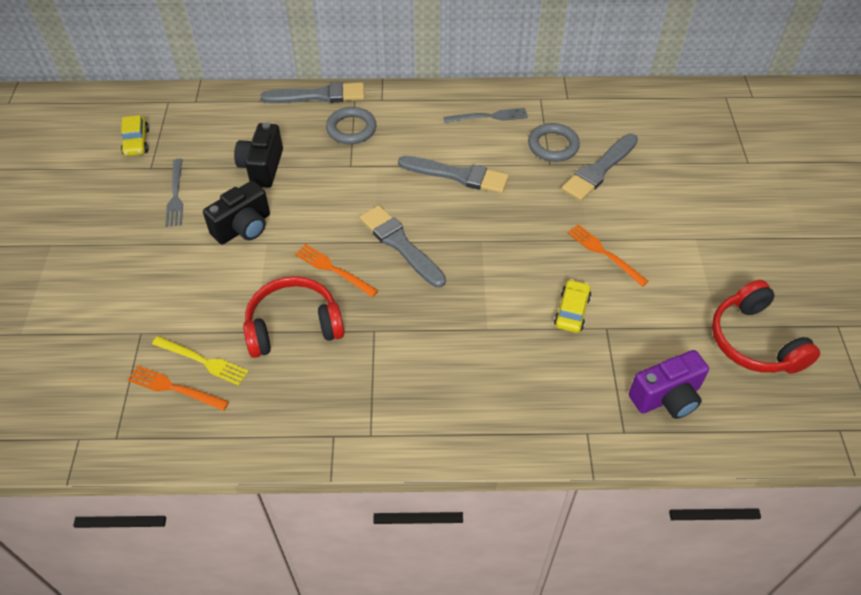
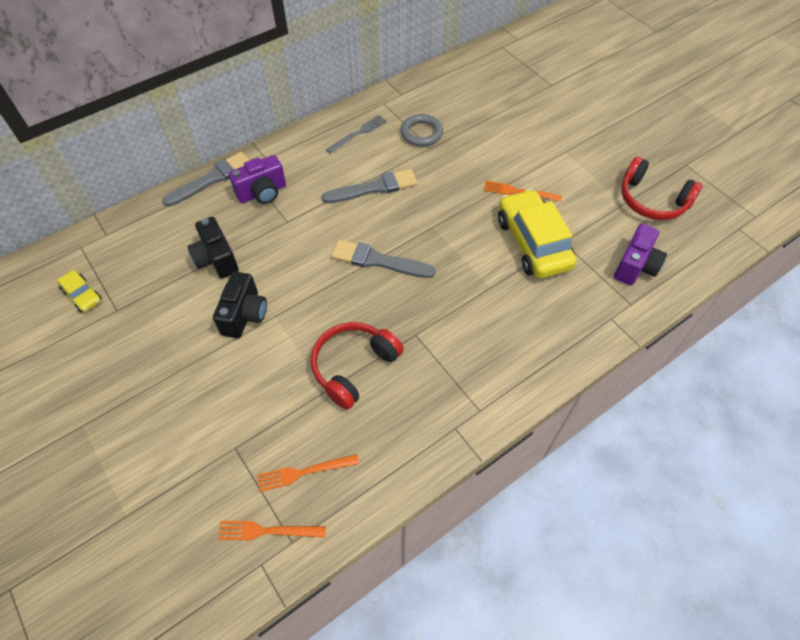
camera: 35 degrees left, 5 degrees up
(175, 195) = (161, 320): grey fork -> none
(202, 361) = (307, 437): yellow fork -> none
(334, 270) = (346, 307): orange fork -> orange fork (268, 531)
(351, 129) = (262, 192): grey ring -> purple camera
(572, 311) = (533, 243): yellow car -> yellow car, size x2.10
(599, 170) = (466, 135): grey brush -> none

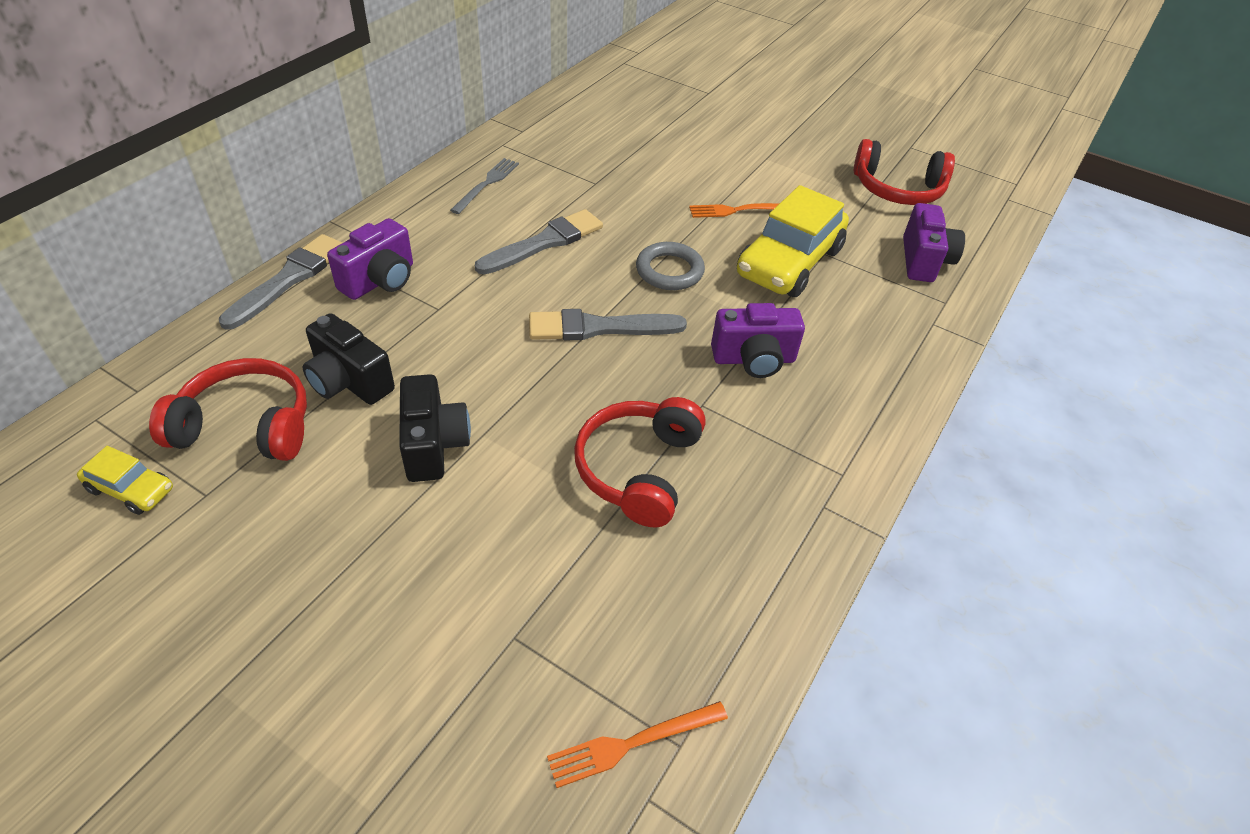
camera: 25 degrees left, 10 degrees down
(152, 273) = (246, 425): none -> red headphones
(304, 472) = (644, 635): orange fork -> none
(421, 133) = (574, 169): grey ring -> grey ring (669, 271)
(466, 311) = (753, 359): none -> purple camera
(533, 243) = (789, 262): yellow car -> yellow car turned 105 degrees counterclockwise

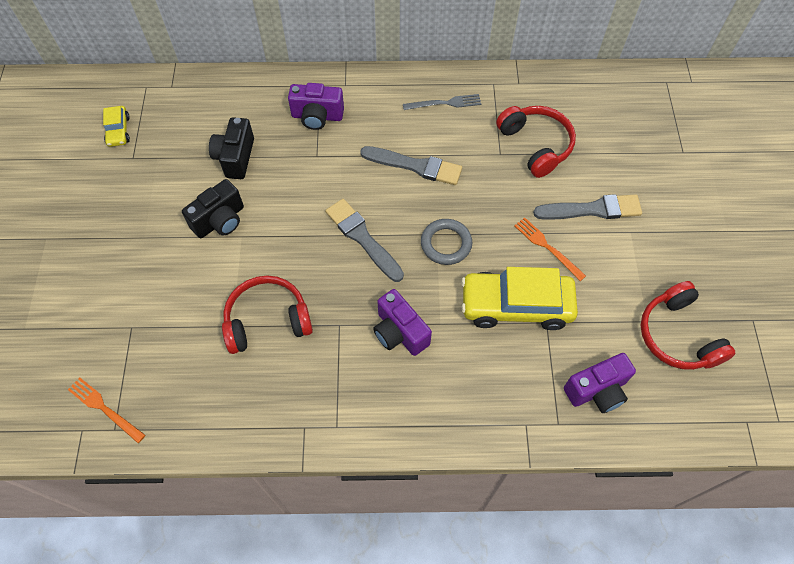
camera: 60 degrees right, 15 degrees up
(246, 425) = (180, 141): red headphones -> red headphones (536, 145)
(289, 279) = (286, 80): grey brush -> grey brush (592, 209)

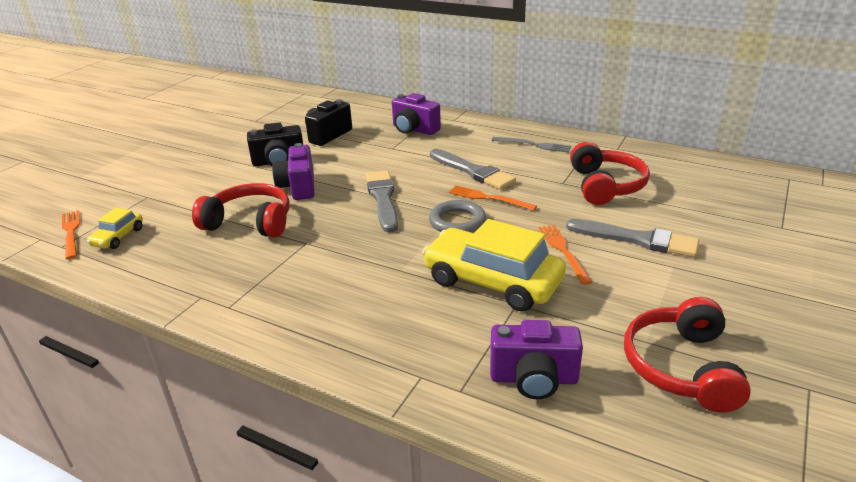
camera: 30 degrees right, 30 degrees down
(118, 131) = (261, 107): yellow car -> yellow car (118, 237)
(399, 332) = (355, 264): purple camera -> purple camera (298, 187)
(452, 200) = (489, 198): none -> orange fork

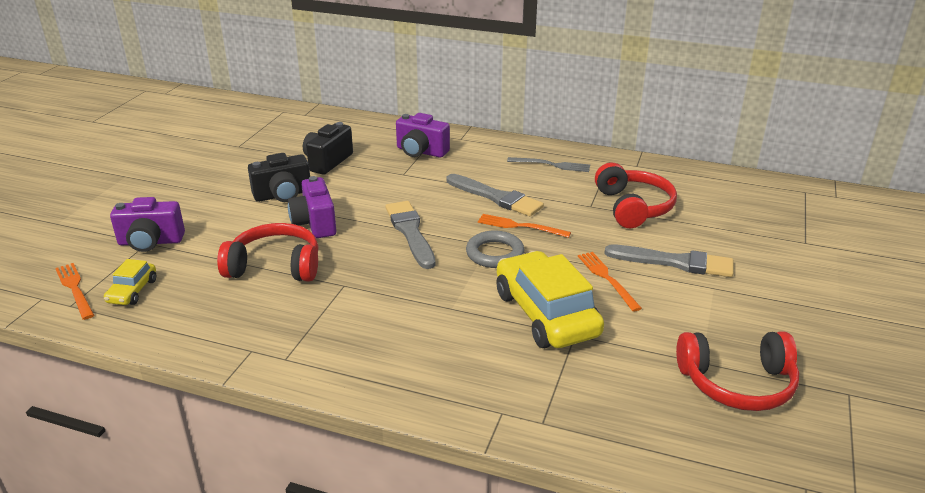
camera: 10 degrees left, 0 degrees up
(492, 281) = (546, 314): yellow car -> yellow car turned 45 degrees clockwise
(533, 379) = (608, 405): purple camera -> purple camera (151, 242)
(681, 367) = (737, 383): red headphones -> red headphones turned 90 degrees counterclockwise

